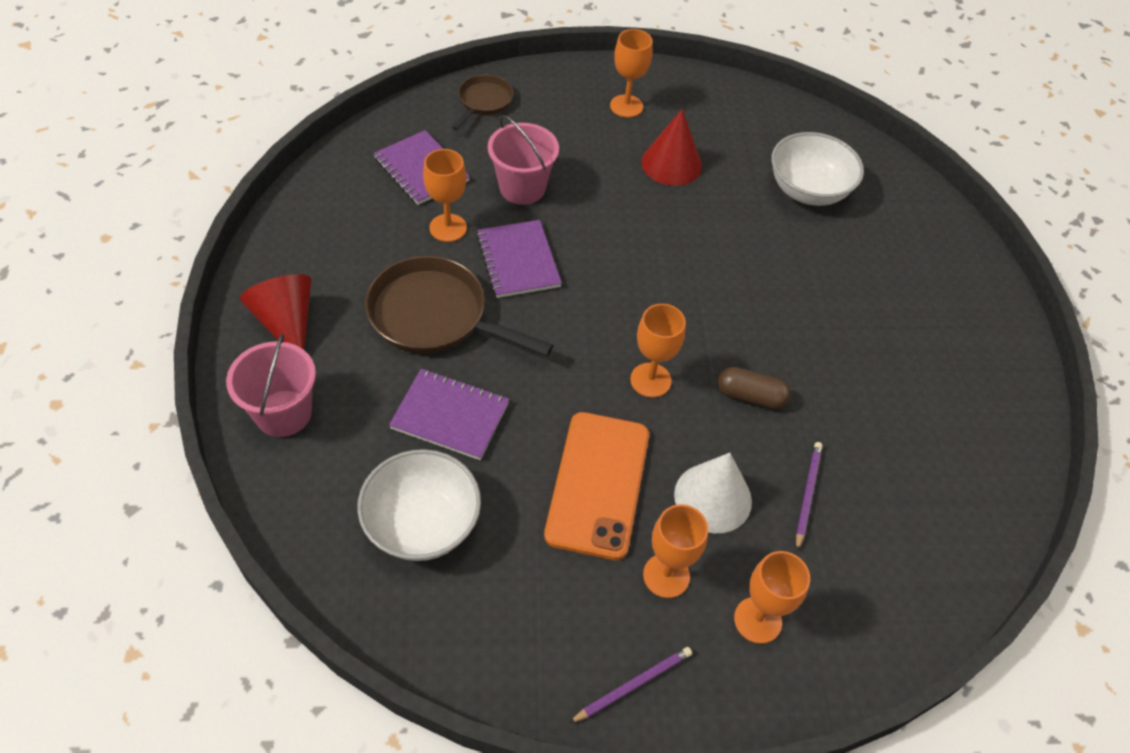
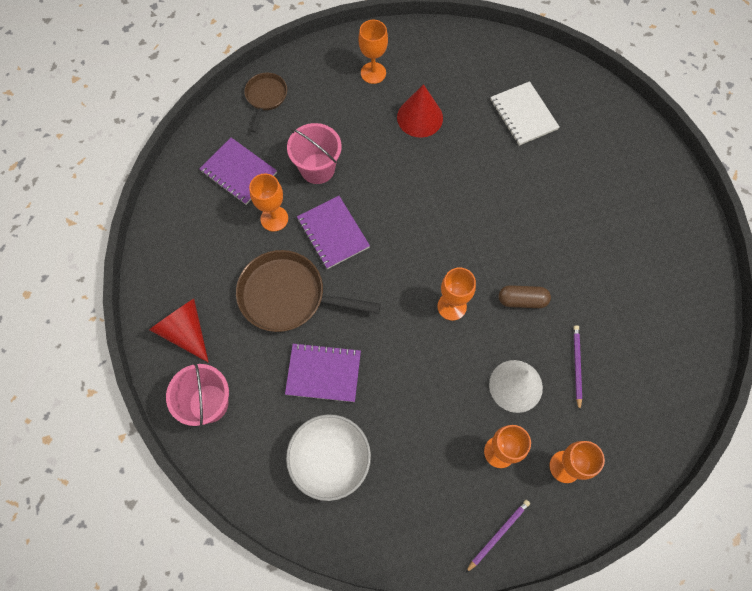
camera: 10 degrees left, 15 degrees up
(598, 484) = (437, 397): orange phone -> none
(808, 190) = (523, 115): white bowl -> white notebook

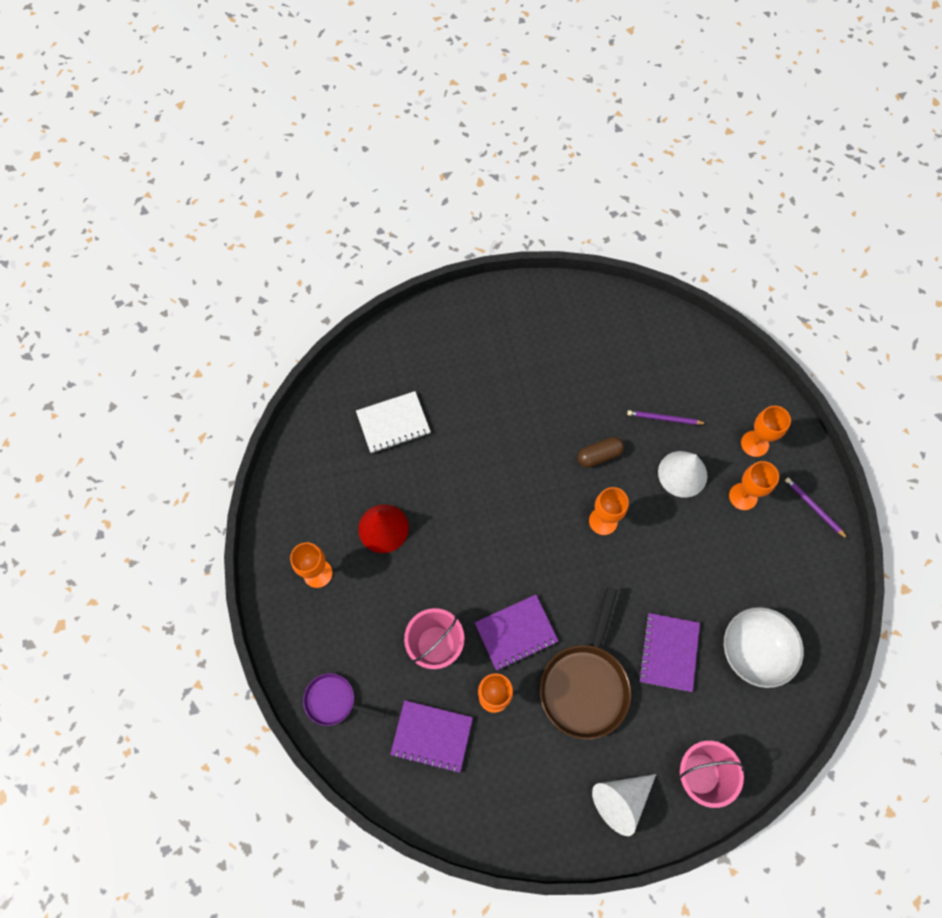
camera: 85 degrees left, 0 degrees up
(185, 331) = (620, 800): red cone -> white cone
(238, 172) = (432, 736): purple notebook -> purple notebook turned 60 degrees clockwise
(266, 97) = (333, 701): brown pan -> purple pan
(522, 300) = (599, 455): brown capsule -> brown capsule turned 60 degrees clockwise

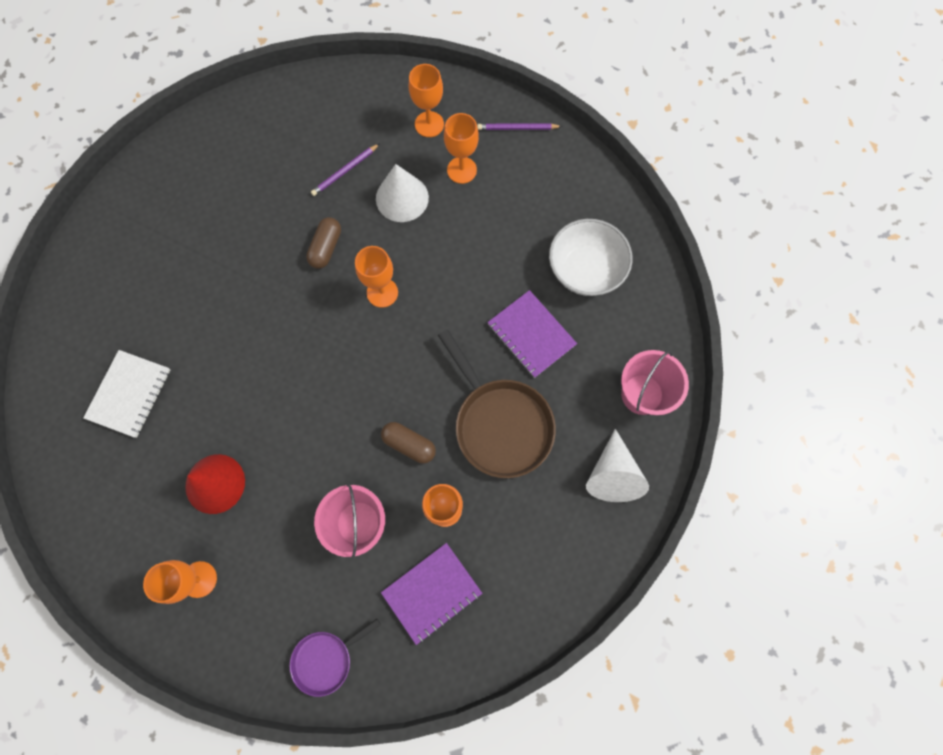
camera: 50 degrees left, 5 degrees up
(516, 633) = (409, 444): purple notebook -> brown capsule

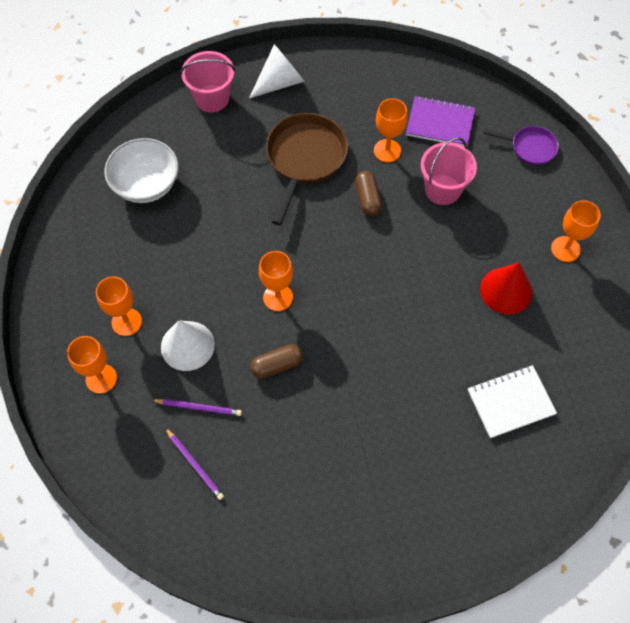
camera: 130 degrees left, 10 degrees down
(517, 128) = (54, 310): purple pencil -> purple pencil (195, 465)
(531, 335) = (226, 183): purple notebook -> none

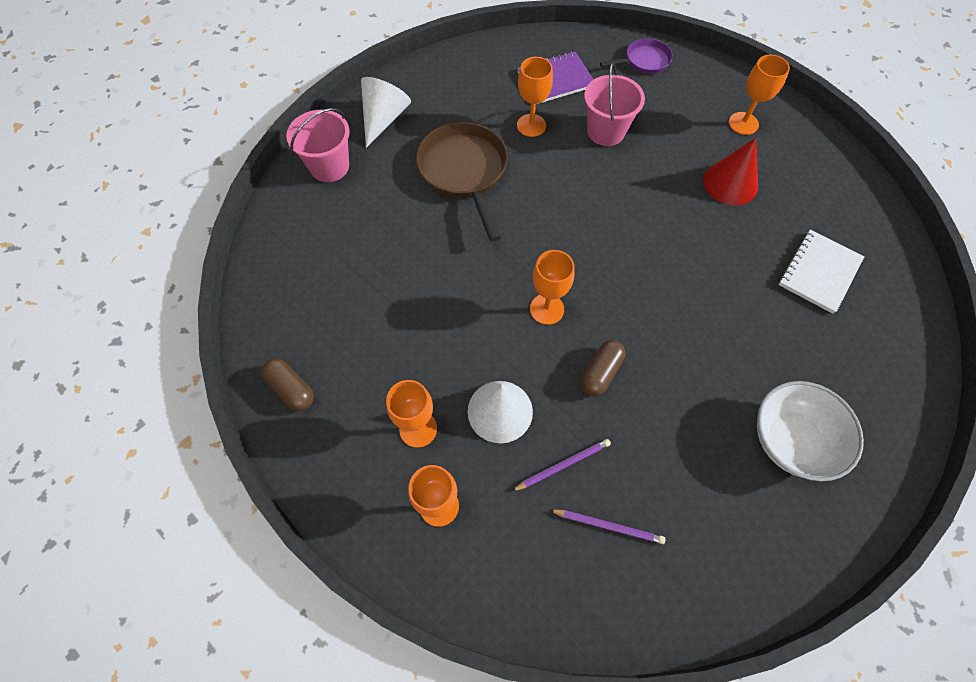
camera: 35 degrees left, 0 degrees up
(146, 185) = (328, 281): white bowl -> white bowl (791, 440)
(367, 199) = (550, 174): brown capsule -> brown capsule (291, 389)

